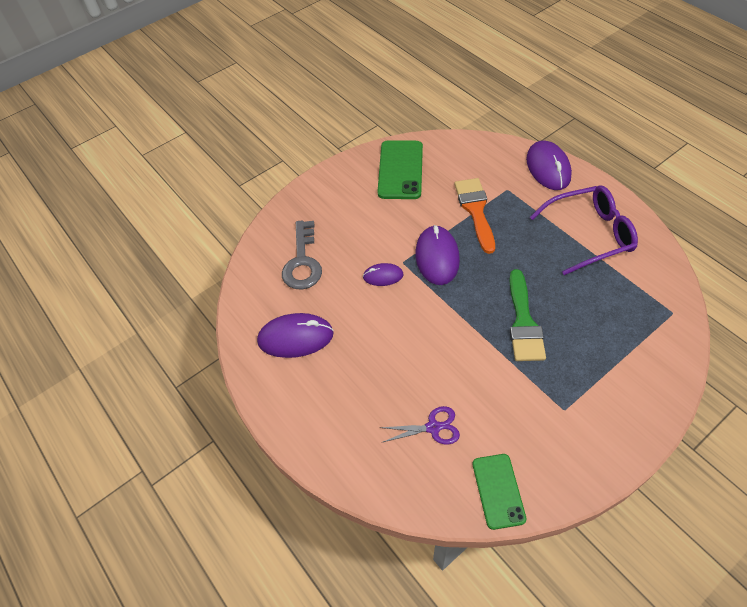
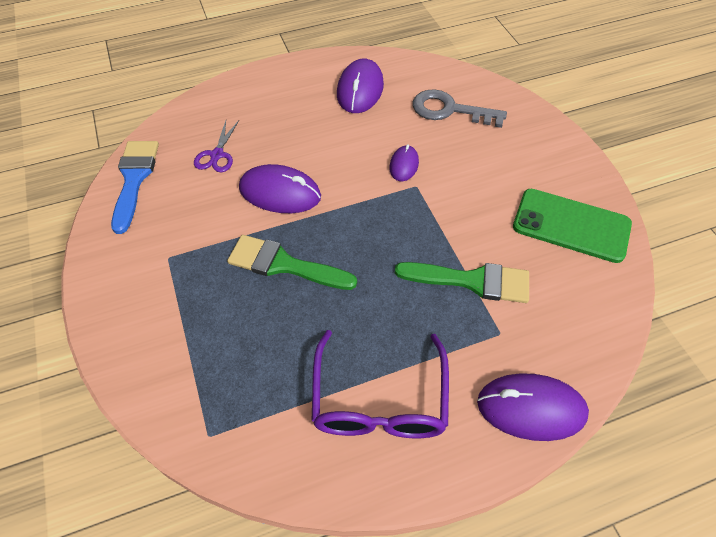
camera: 105 degrees right, 0 degrees up
(437, 257) = (410, 217): purple mouse -> purple mouse (280, 193)
(475, 210) = (472, 281): orange brush -> green brush
(498, 491) = (134, 179): green phone -> blue brush

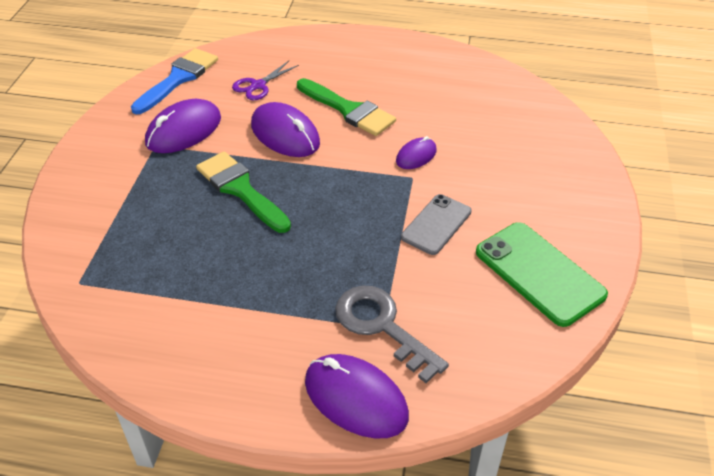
camera: 30 degrees right, 10 degrees down
(360, 90) = (430, 79): purple mouse -> purple mouse (184, 131)
(379, 400) = (229, 325): purple glasses -> none
(449, 110) = (504, 127): grey key -> grey key (382, 326)
(467, 220) = (436, 224): none -> grey phone
(472, 281) = (394, 275): green brush -> green brush (349, 110)

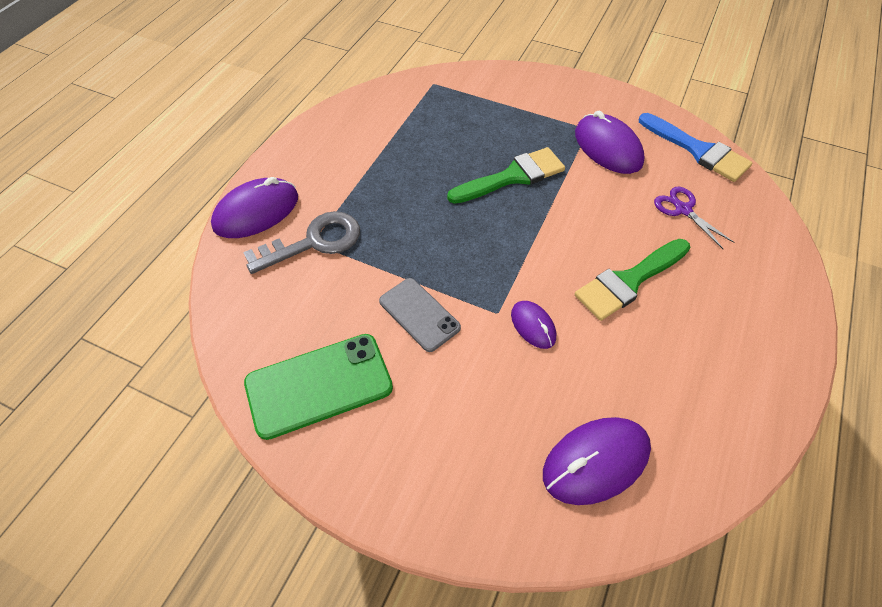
camera: 105 degrees right, 10 degrees up
(285, 134) = (591, 219): purple mouse -> purple mouse (596, 462)

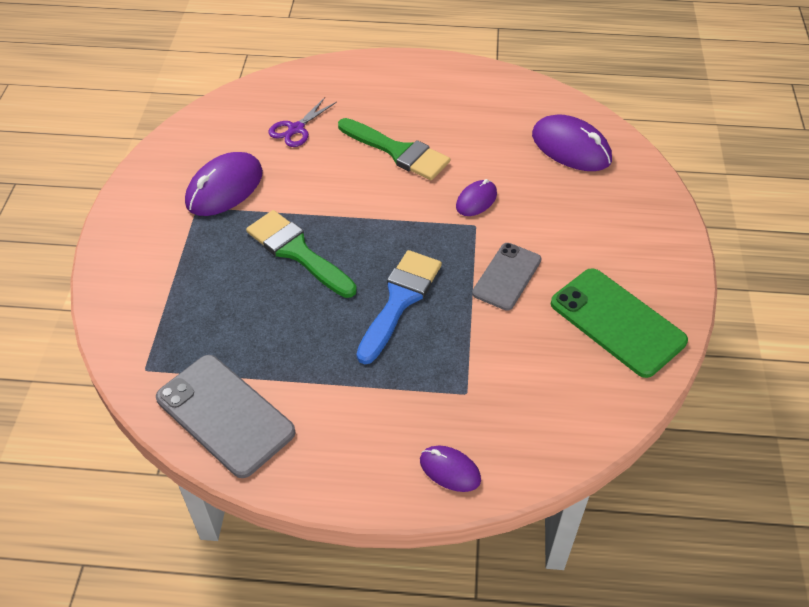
camera: 110 degrees left, 5 degrees down
(256, 212) = (450, 470): purple mouse -> purple mouse, size x0.56
(314, 242) = (466, 392): grey key -> none
(374, 112) = (225, 415): none -> grey phone
(698, 150) = (207, 126): blue brush -> blue brush (400, 300)

